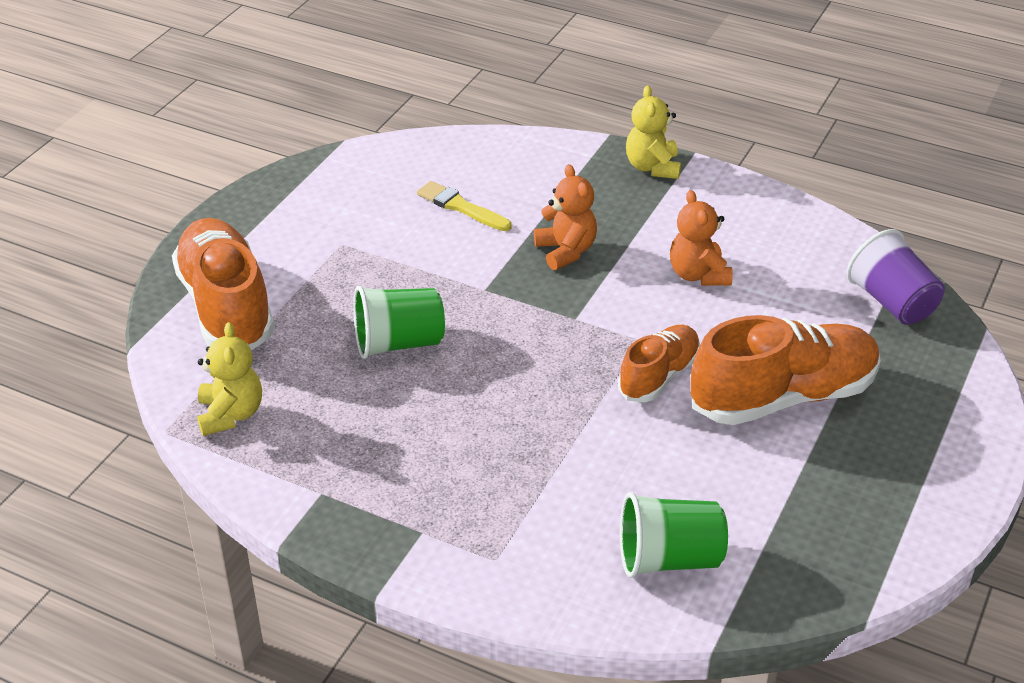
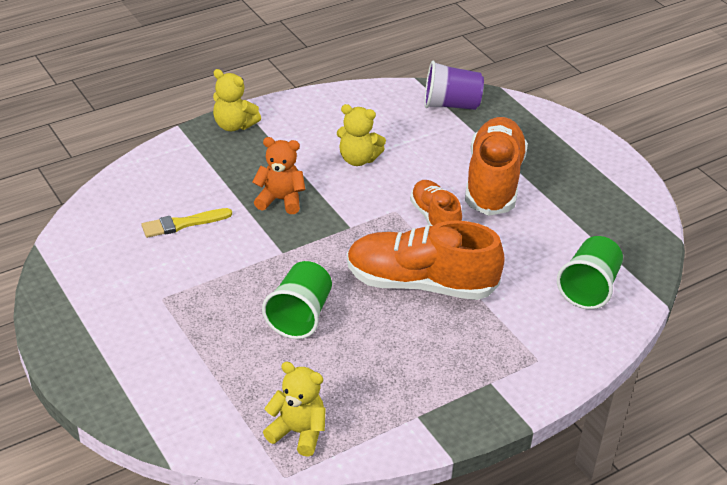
camera: 60 degrees left, 0 degrees up
(226, 306) = (172, 388): orange shoe -> orange shoe (420, 283)
(698, 275) = (358, 159): orange teddy bear -> yellow teddy bear

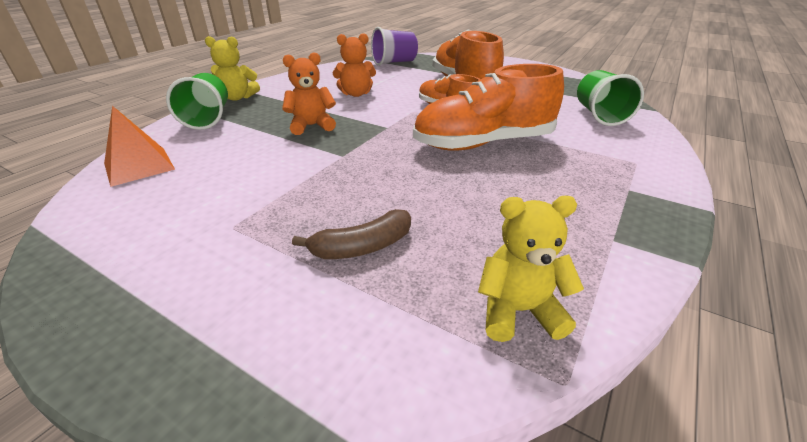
camera: 25 degrees left, 5 degrees down
(116, 205) = (139, 166): none -> orange pyramid
(183, 224) = (224, 161): yellow brush -> none
(237, 350) = (362, 247): none -> brown banana
(300, 316) = (403, 195): green cup -> green cup (208, 118)
(358, 159) = (356, 94): yellow teddy bear -> orange teddy bear

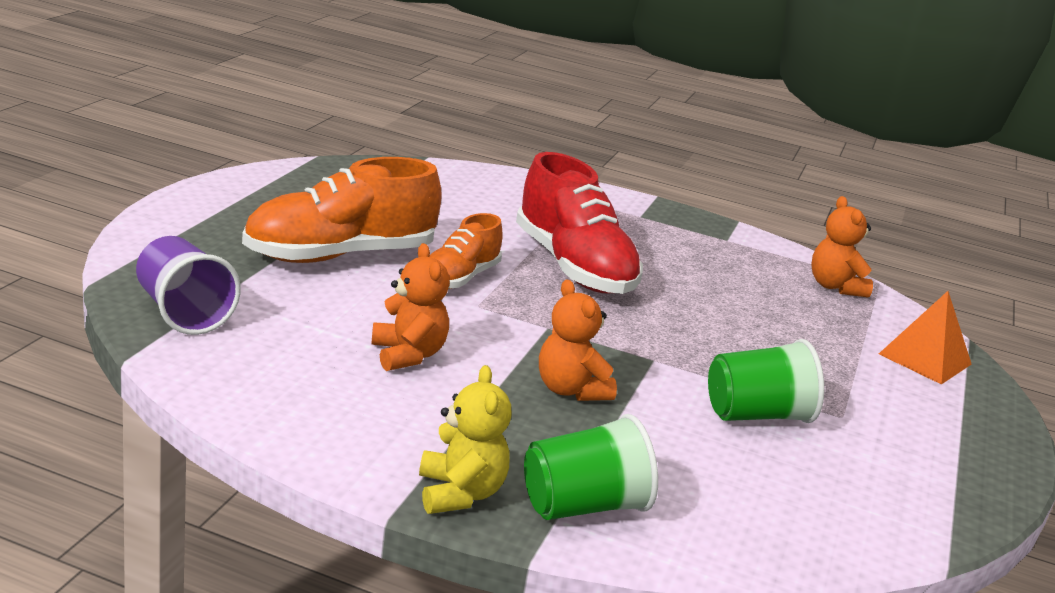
camera: 105 degrees left, 10 degrees down
(139, 166) = (779, 528): orange pyramid -> orange pyramid (924, 359)
(362, 247) = (816, 343): brown banana -> none
(483, 143) = (574, 267): orange shoe -> red shoe
(518, 311) = (835, 287): yellow teddy bear -> orange teddy bear
(600, 115) = (455, 188): green cup -> green cup (756, 415)

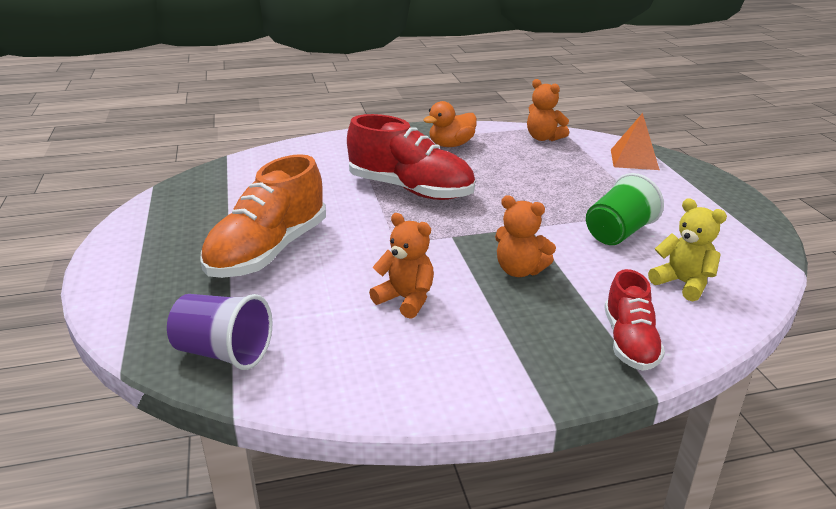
camera: 30 degrees left, 5 degrees up
(459, 278) = (360, 230): orange shoe -> none
(460, 493) = (565, 377): yellow teddy bear -> yellow teddy bear (683, 283)
(583, 506) = (629, 342): green cup -> red shoe
(697, 246) = (451, 145): none -> orange duck

